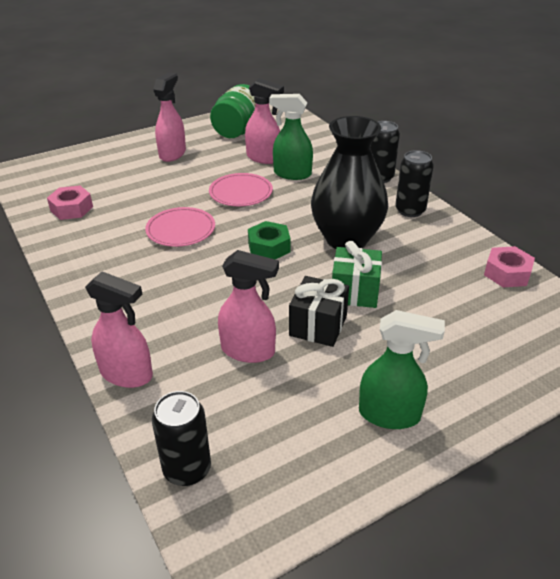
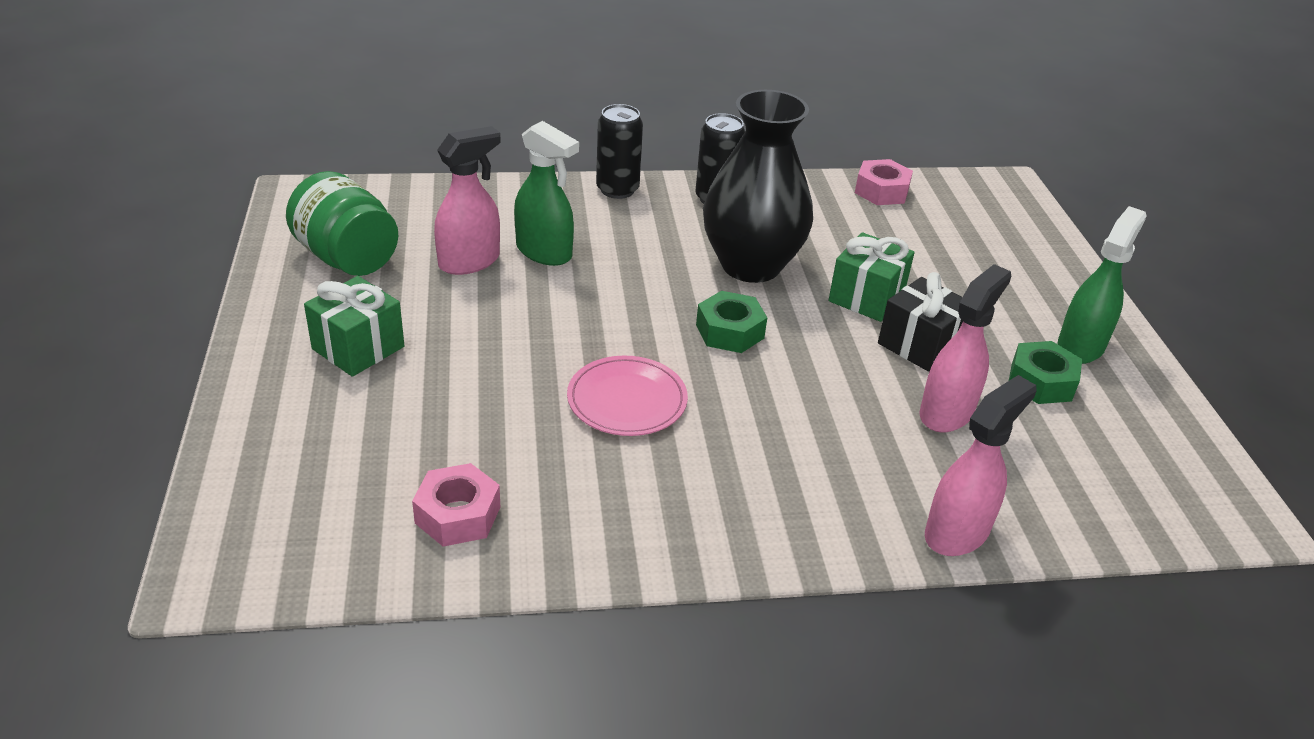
camera: 70 degrees left, 0 degrees up
(172, 154) = (358, 348): pink spray bottle -> green gift
(187, 469) = (1135, 515): black can -> none
(241, 192) = (560, 313): pink plate -> none
(292, 174) = (544, 252): green spray bottle -> green spray bottle turned 90 degrees counterclockwise
(320, 395) = (1041, 382): none -> green nut

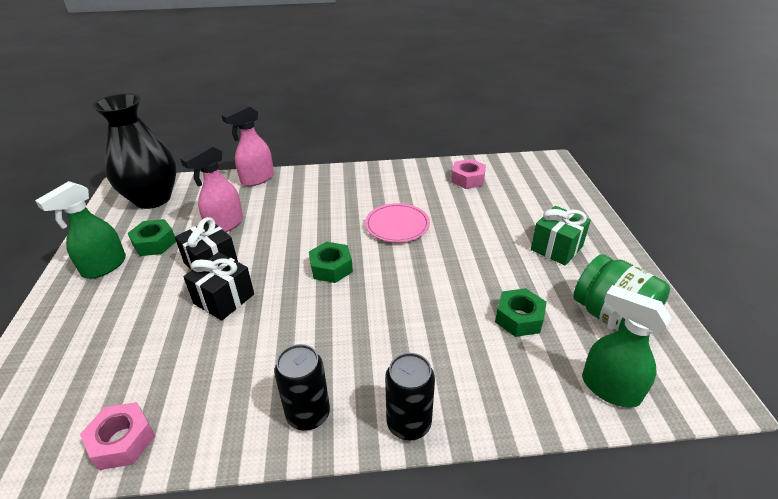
camera: 175 degrees left, 0 degrees up
(470, 261) = (519, 318): pink spray bottle -> green nut
(544, 252) = (464, 331): green spray bottle -> green spray bottle (609, 388)
(750, 265) = (300, 325): black vase -> black vase (152, 199)
(866, 297) = (224, 299): green gift -> black gift

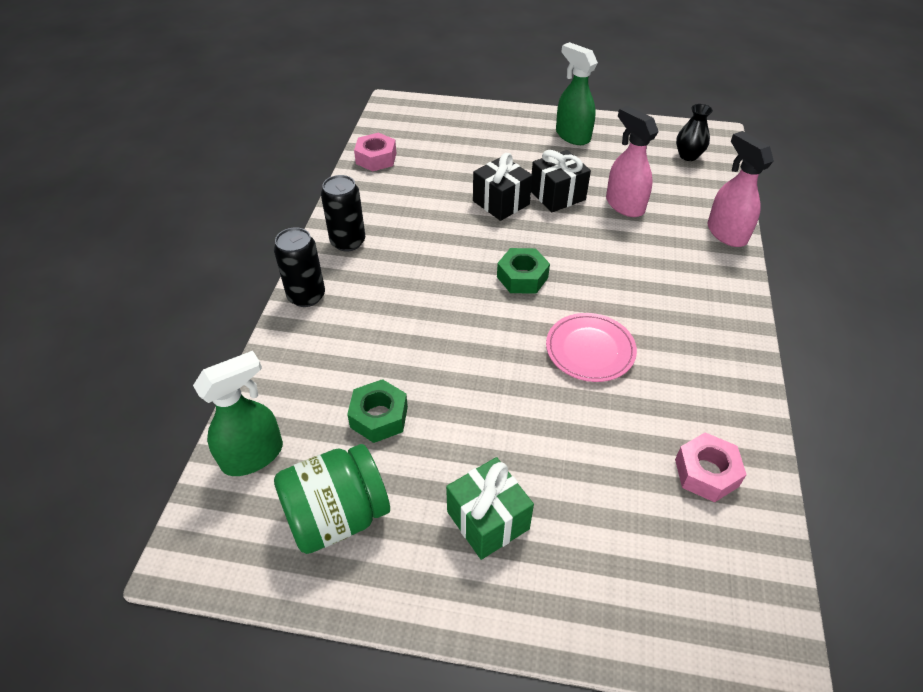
camera: 105 degrees right, 10 degrees up
(152, 199) = (688, 156): black vase -> black vase, size x0.44
(154, 243) = (602, 161): green nut -> none

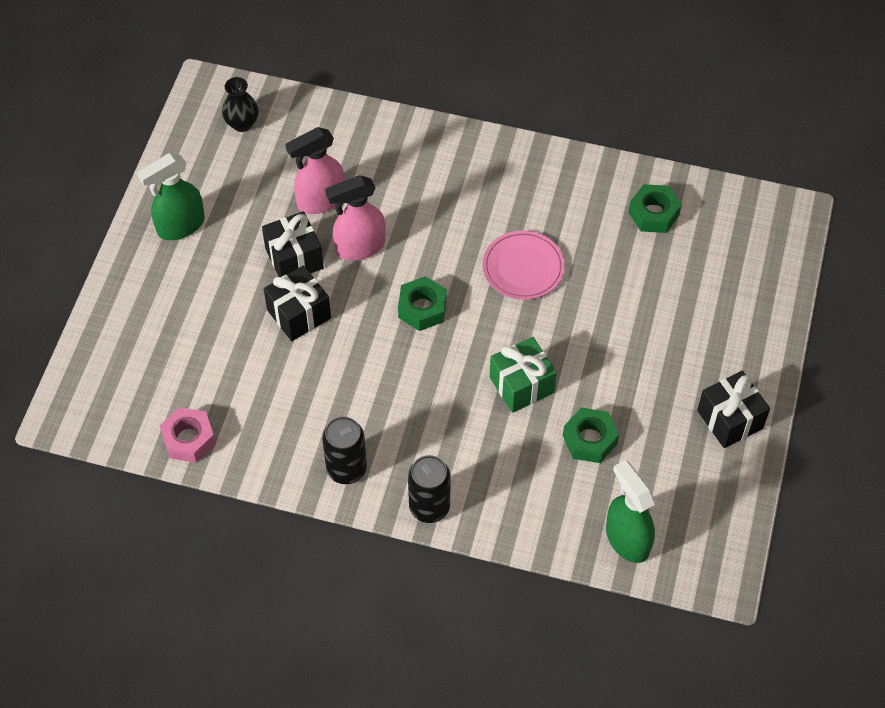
camera: 85 degrees left, 10 degrees up
(337, 516) = (687, 471): green jar -> none
(411, 566) = (729, 419): none -> black gift
(488, 520) = (692, 365): green gift -> green gift (521, 385)
(706, 472) = (653, 214): pink nut -> green nut
(726, 233) = (378, 125): pink spray bottle -> pink spray bottle (359, 247)

